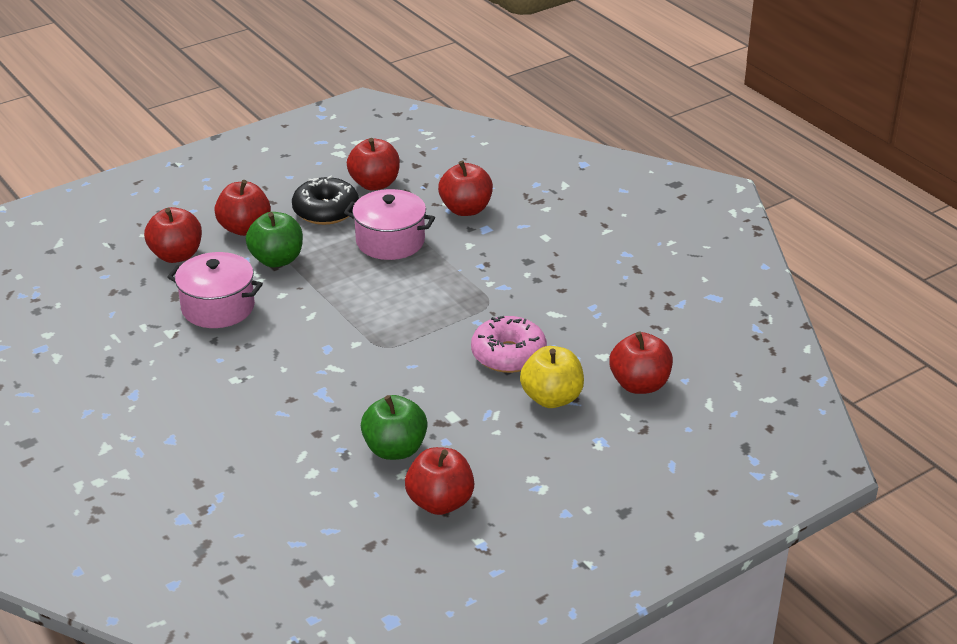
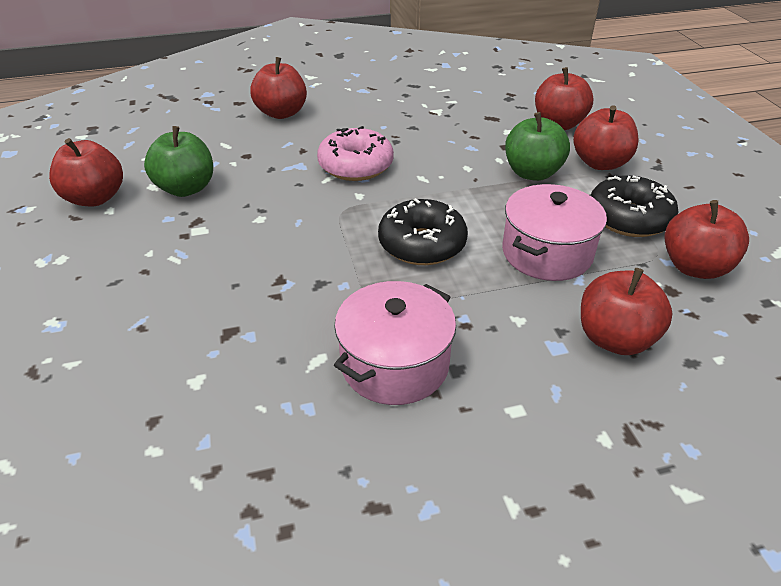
camera: 110 degrees right, 5 degrees up
(218, 307) = (462, 134): pink pot -> pink pot (395, 364)
(409, 297) = (422, 244): none -> black donut
(508, 355) = (263, 293): pink donut -> pink donut (356, 166)
(551, 398) = (160, 307): yellow apple -> none
(639, 384) = (109, 398): red apple -> red apple (281, 113)

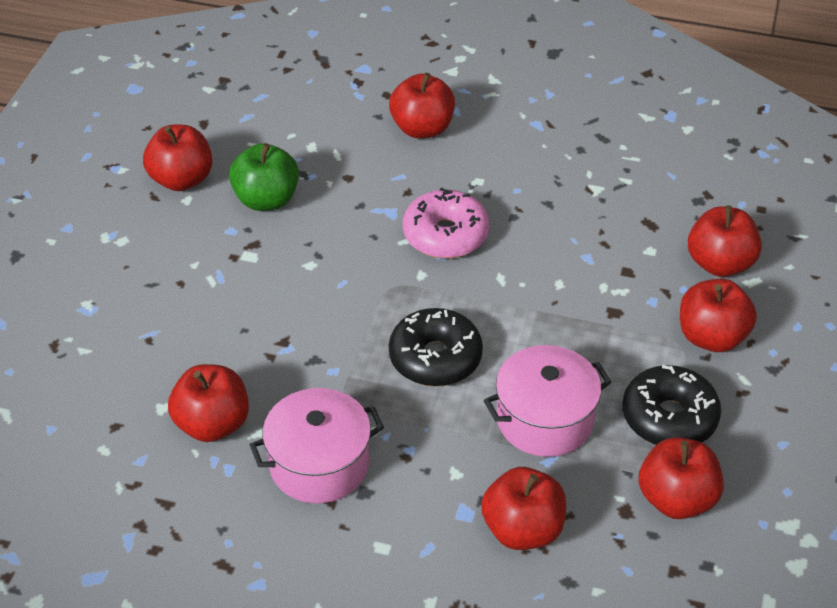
camera: 30 degrees right, 5 degrees up
(261, 374) = (212, 424): none -> red apple
(532, 173) = (622, 319): green apple -> none

